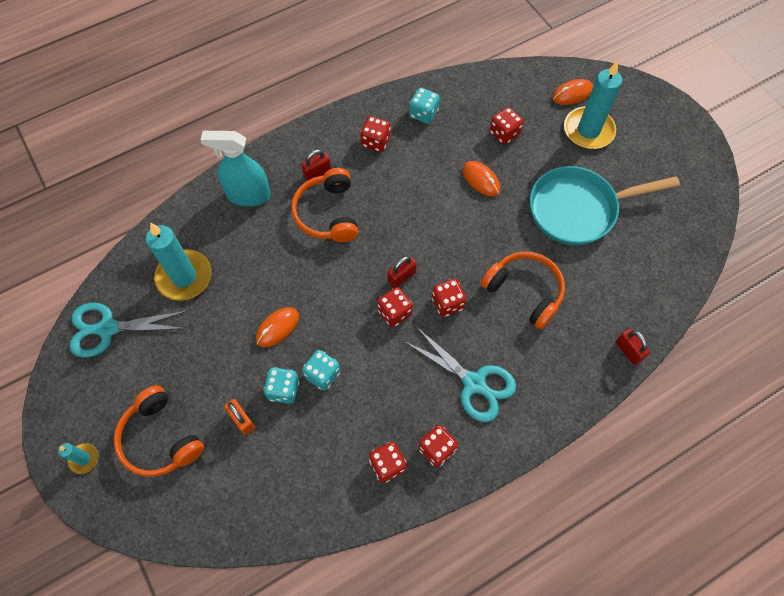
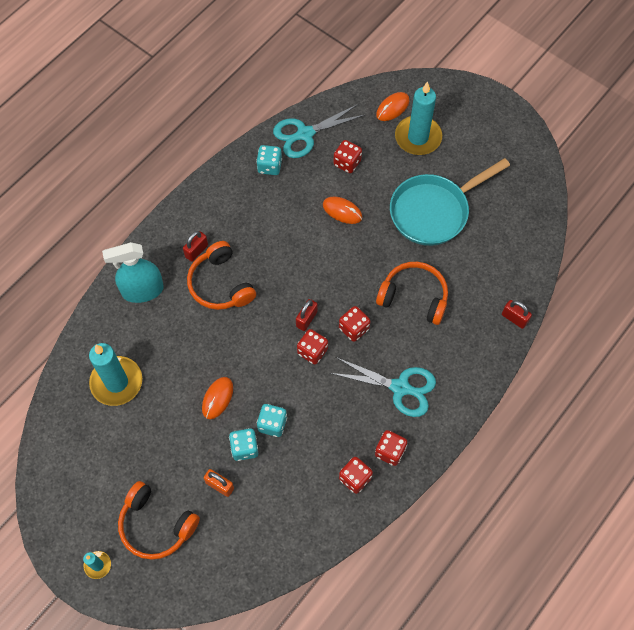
camera: 20 degrees left, 0 degrees up
(107, 329) = (68, 450): turquoise scissors -> turquoise scissors (304, 134)
(375, 142) = (237, 205): red dice -> none

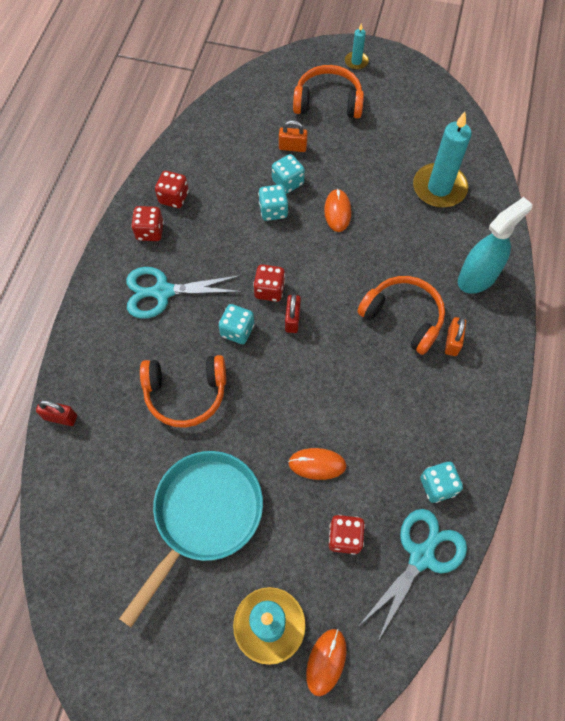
camera: 155 degrees right, 0 degrees up
(196, 251) = (452, 342): red padlock -> orange padlock
(354, 328) = (237, 330): red dice -> turquoise dice

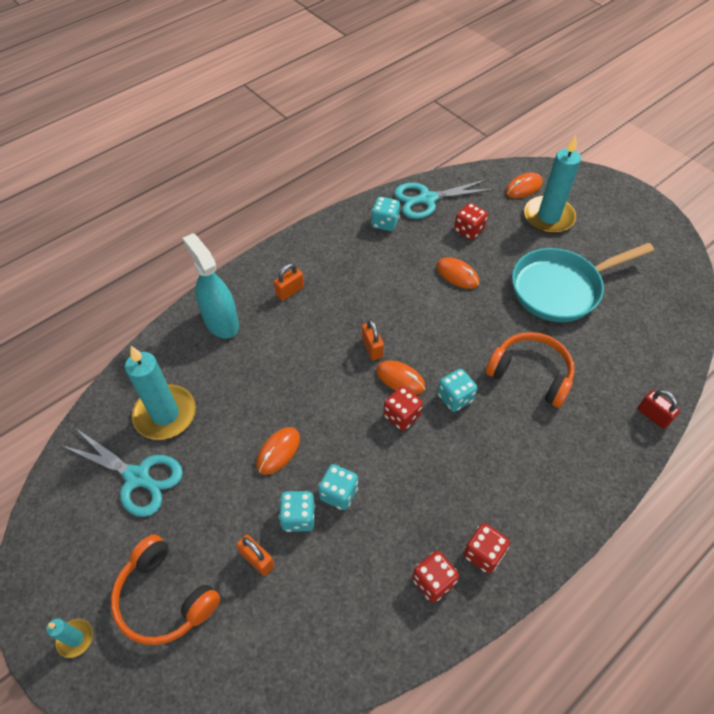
camera: 145 degrees left, 10 degrees down
(162, 292) = (505, 475): turquoise scissors -> turquoise scissors (138, 477)
(292, 319) = (400, 379): red padlock -> orange mouse
(336, 333) = (372, 348): none -> orange padlock
(403, 317) = (309, 328): orange headphones -> none
(477, 277) = (221, 322): turquoise spray bottle -> turquoise spray bottle turned 60 degrees clockwise

